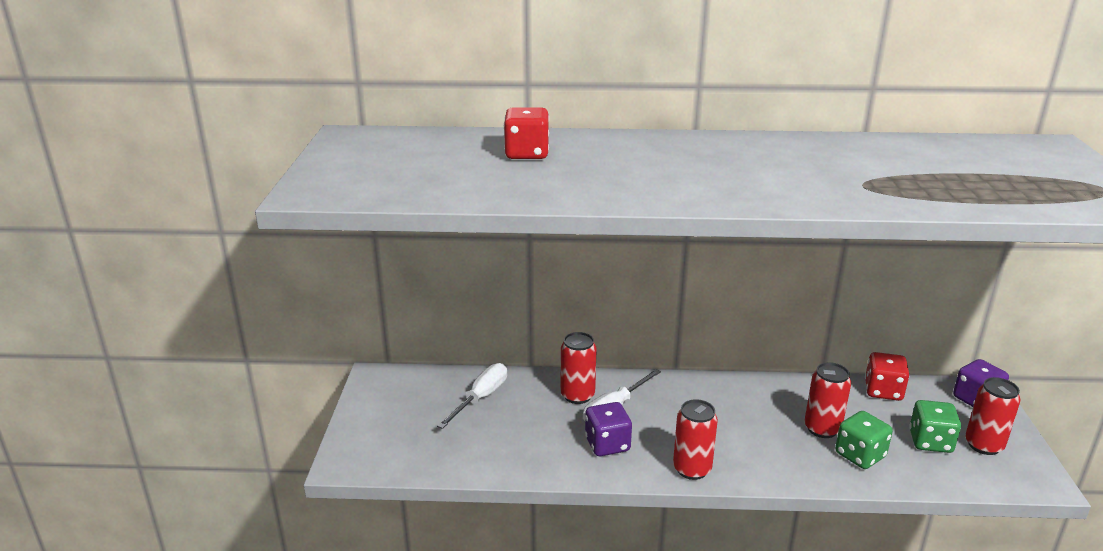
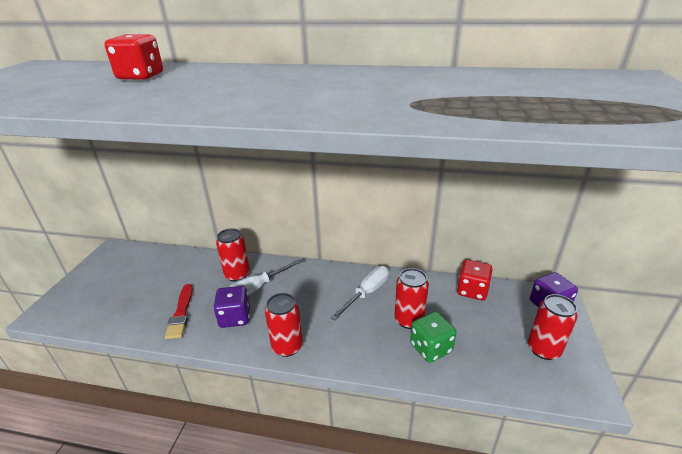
camera: 10 degrees right, 5 degrees up
(481, 398) = (169, 271): white screwdriver -> white screwdriver (367, 293)
(534, 446) = (181, 313): none -> red brush
(930, 442) = (496, 341): green dice -> none

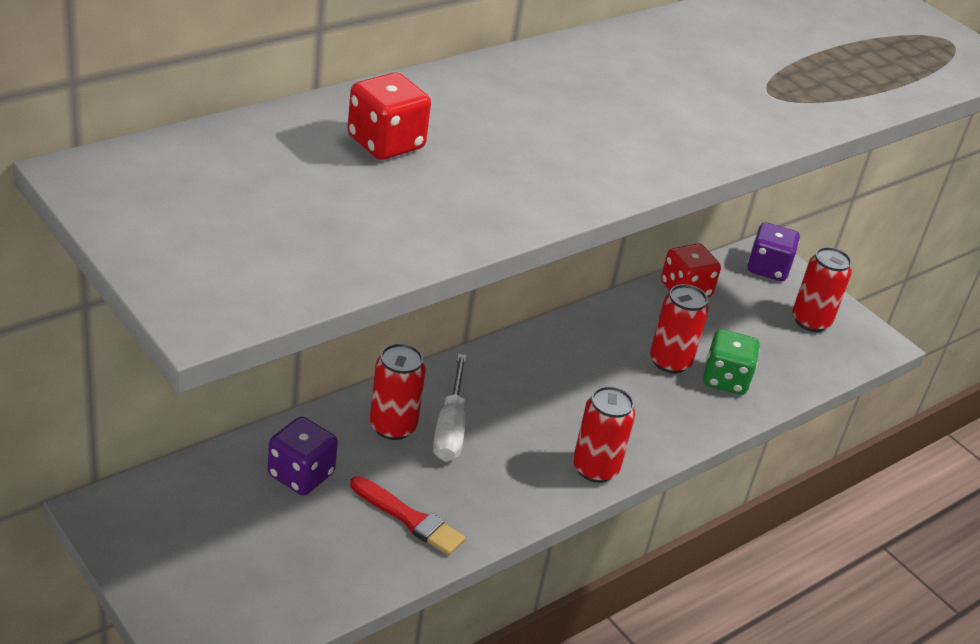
camera: 55 degrees left, 5 degrees up
(235, 317) = (485, 478): purple dice -> purple dice (301, 474)
(367, 293) = (587, 355): white screwdriver -> none

